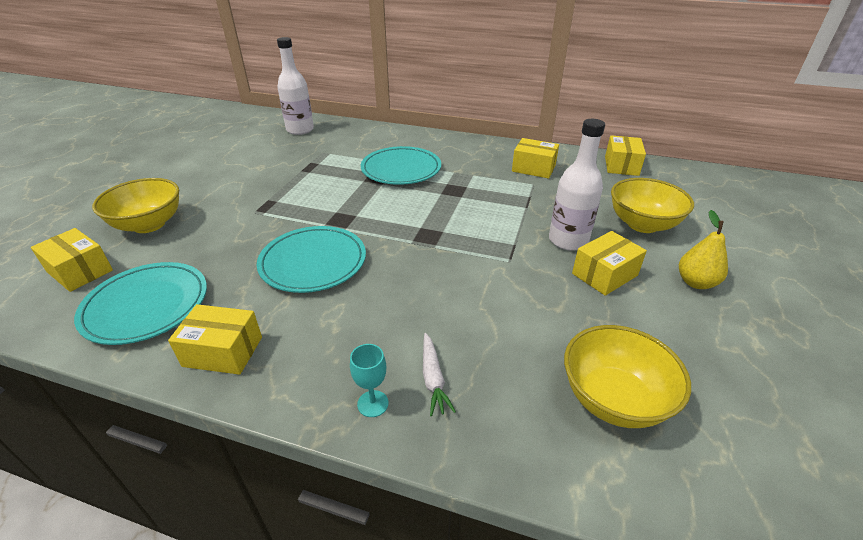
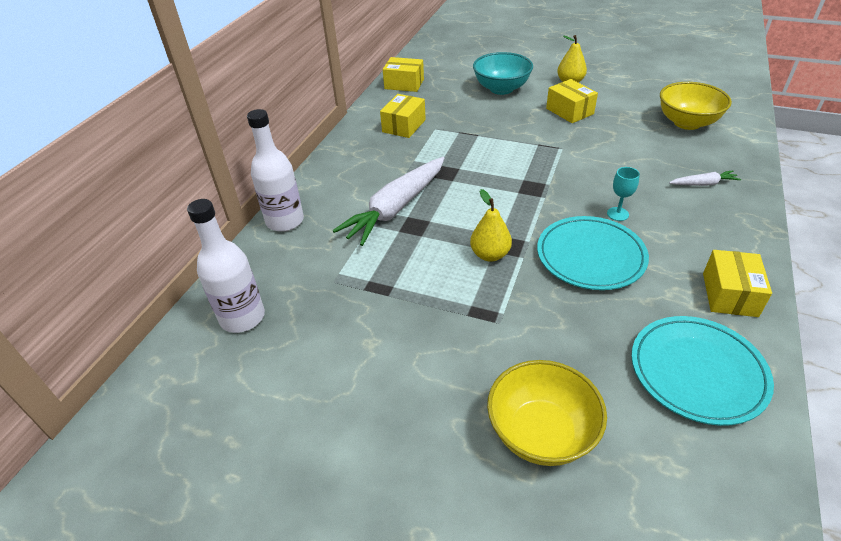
camera: 85 degrees left, 5 degrees up
(80, 271) = (662, 473): yellow box -> none
(331, 210) = (490, 255): none -> yellow pear
(373, 403) = (738, 208): turquoise goblet -> turquoise goblet (617, 214)
(401, 169) = (396, 208): turquoise plate -> white carrot
(568, 240) = (528, 120): white bottle -> white bottle (285, 221)
(642, 224) = (501, 89): yellow bowl -> turquoise bowl

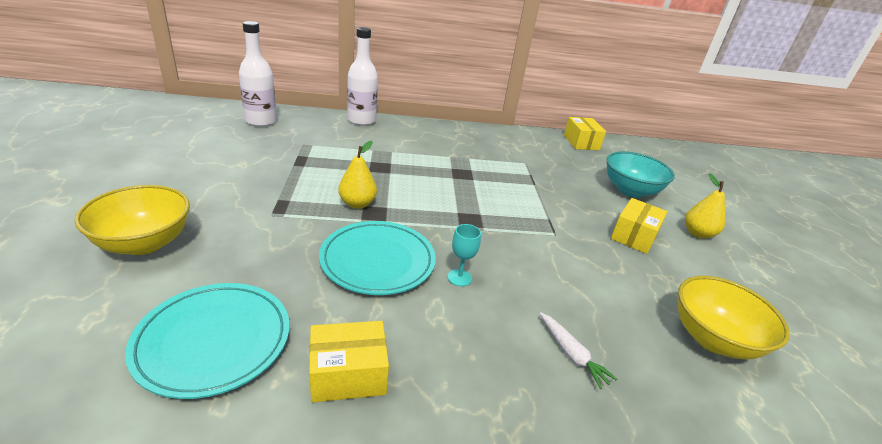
camera: 60 degrees right, 10 degrees down
(396, 208) = (398, 157): white carrot -> none
(404, 126) = (515, 149): yellow box -> none

